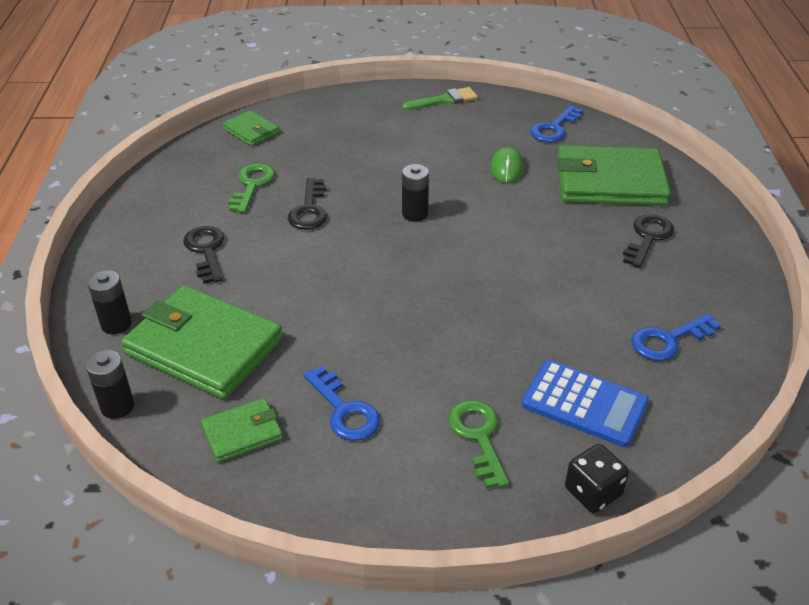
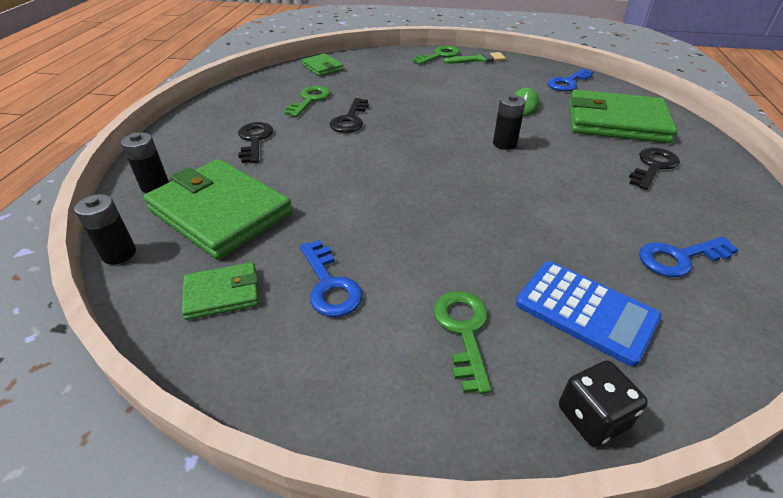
camera: 10 degrees right, 0 degrees up
(395, 97) = (439, 55): none -> green key
(415, 214) = (438, 130): black battery -> black battery (504, 144)

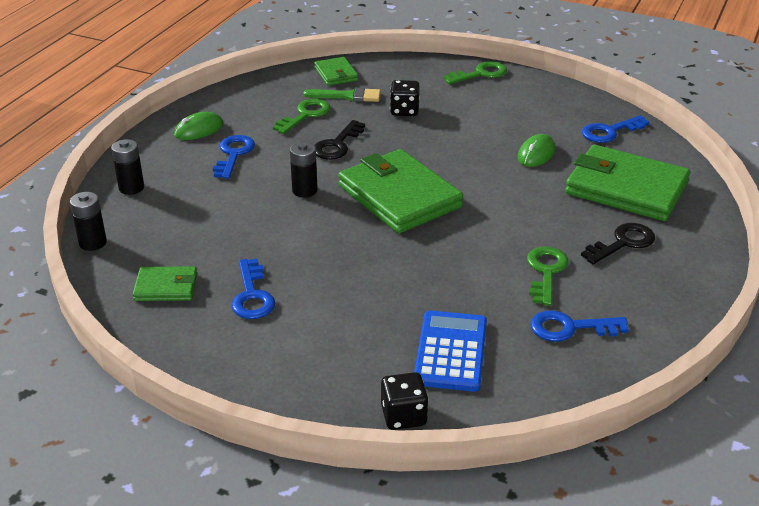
camera: 15 degrees right, 5 degrees down
(213, 123) = (199, 130): none -> green mouse
(220, 212) = (182, 221): green wallet -> green wallet (399, 196)
(254, 140) = (233, 154): black key -> blue key
(394, 87) = (404, 110): none -> black dice
(463, 331) = (342, 347): green key -> green key (546, 272)
(478, 59) = (523, 86): green brush -> green brush (348, 96)
(504, 144) = (483, 195): black battery -> black battery (304, 190)
(585, 311) = (451, 352): blue calculator -> blue calculator turned 135 degrees counterclockwise

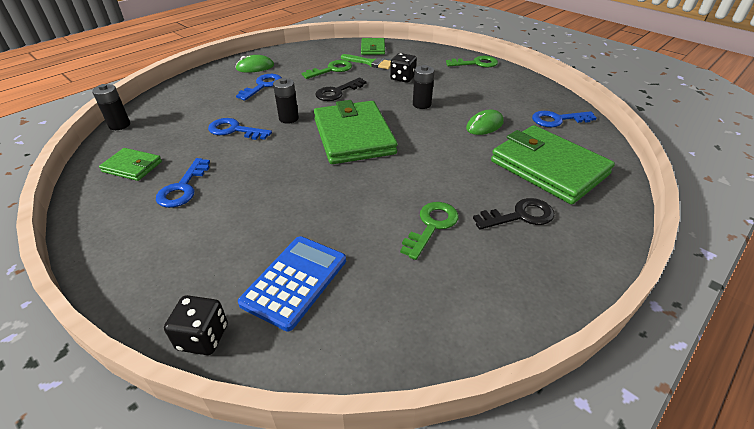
camera: 20 degrees right, 5 degrees up
(131, 188) = (179, 95): black battery -> black battery (421, 104)
(570, 328) = (420, 288): blue key -> blue key (234, 130)

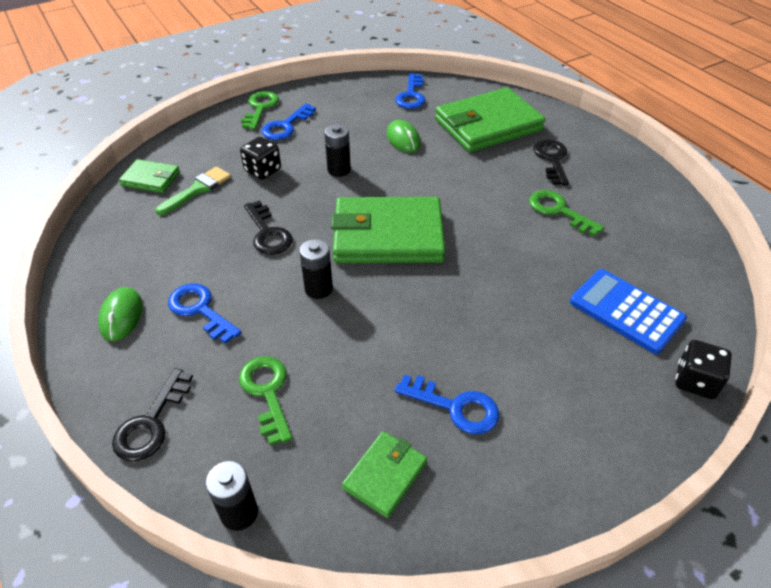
camera: 75 degrees left, 5 degrees up
(181, 91) = (151, 423): none -> black key
(234, 130) = (326, 349): blue key -> blue key (286, 126)
(331, 70) = (194, 229): green key -> green key (267, 392)

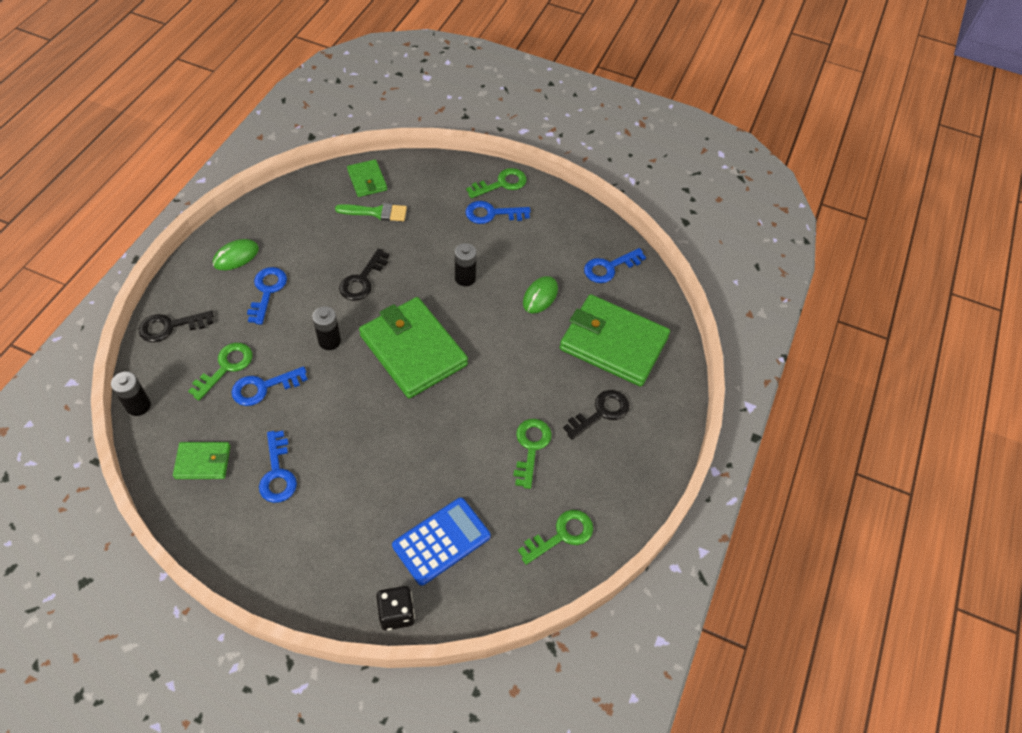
camera: 50 degrees right, 10 degrees up
(263, 170) = (427, 234): black dice -> none
(328, 370) = (263, 387): none -> blue key
(626, 311) = (441, 541): blue calculator -> blue calculator turned 45 degrees clockwise
(663, 232) = (561, 535): none -> green key

